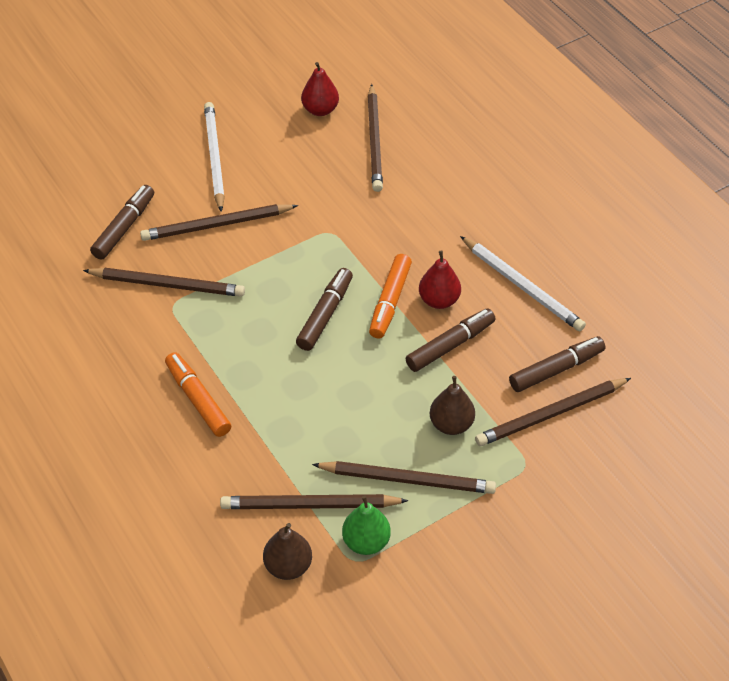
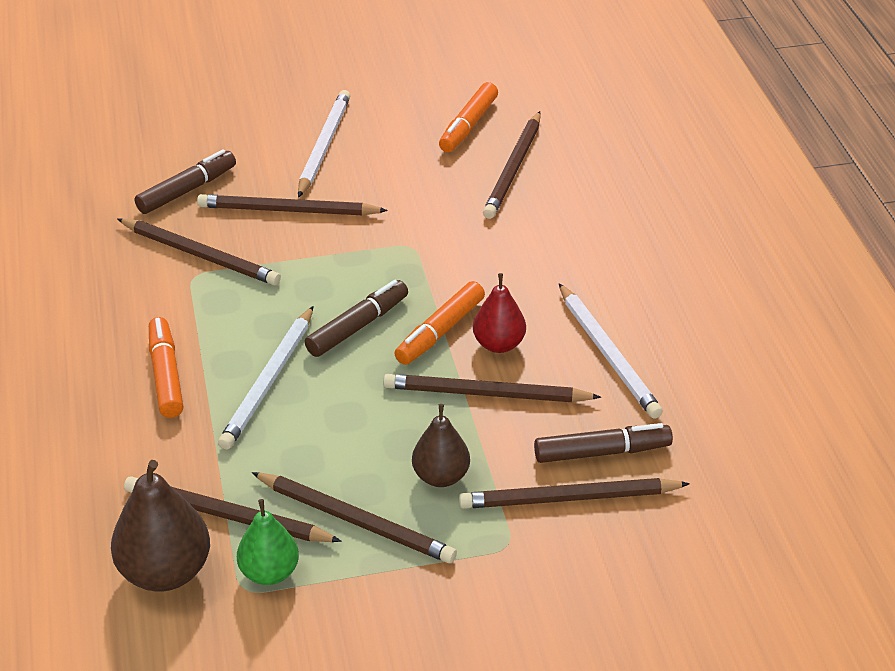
camera: 20 degrees right, 10 degrees down
(282, 382) = (269, 381): none -> white pencil
(288, 566) = (165, 572): brown pear -> brown pear, size x1.57
(320, 110) = (468, 126): red pear -> orange marker
(450, 345) = (486, 394): brown marker -> brown pencil

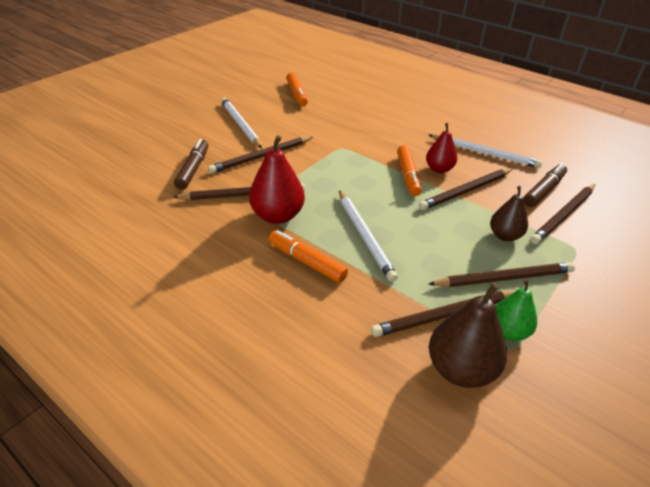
camera: 40 degrees left, 0 degrees up
(205, 303) = (277, 216): none -> red pear
(358, 326) = (369, 190): brown marker -> none
(514, 168) = (340, 102): brown pencil -> none

